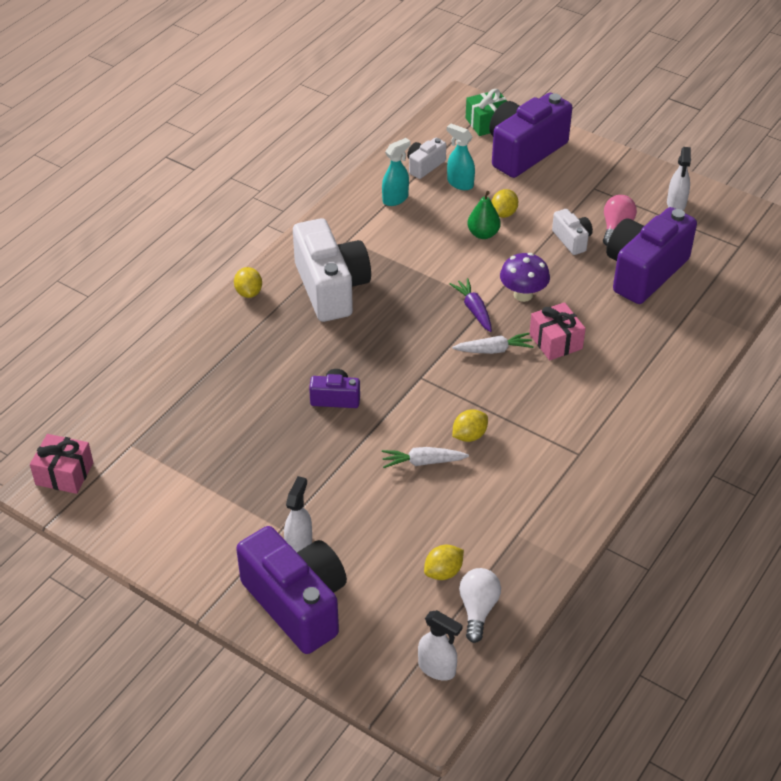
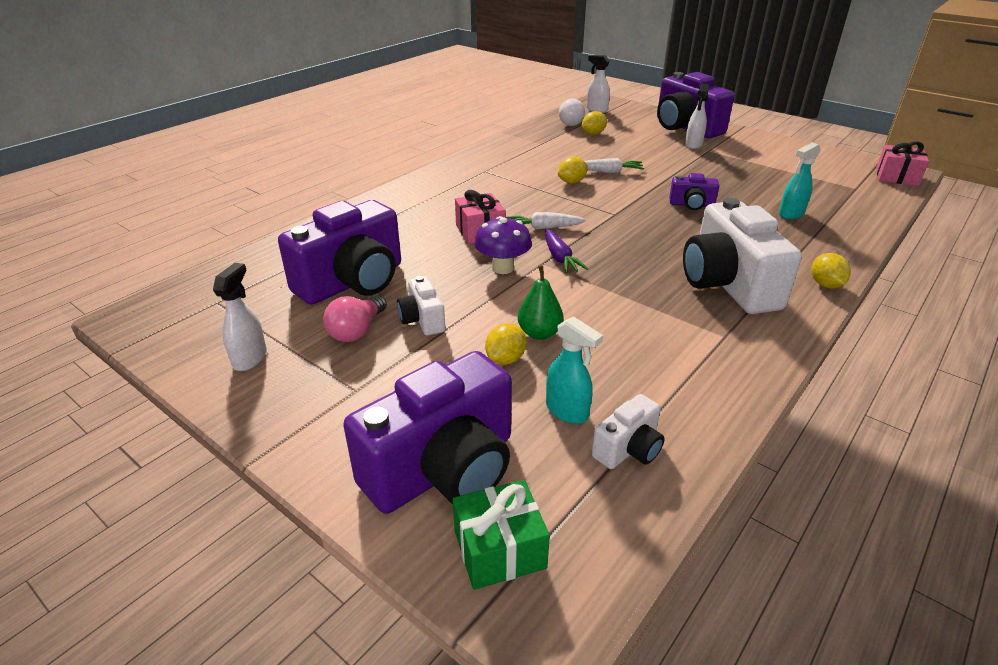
camera: 175 degrees left, 10 degrees down
(395, 199) = (670, 391): turquoise spray bottle -> turquoise spray bottle (791, 214)

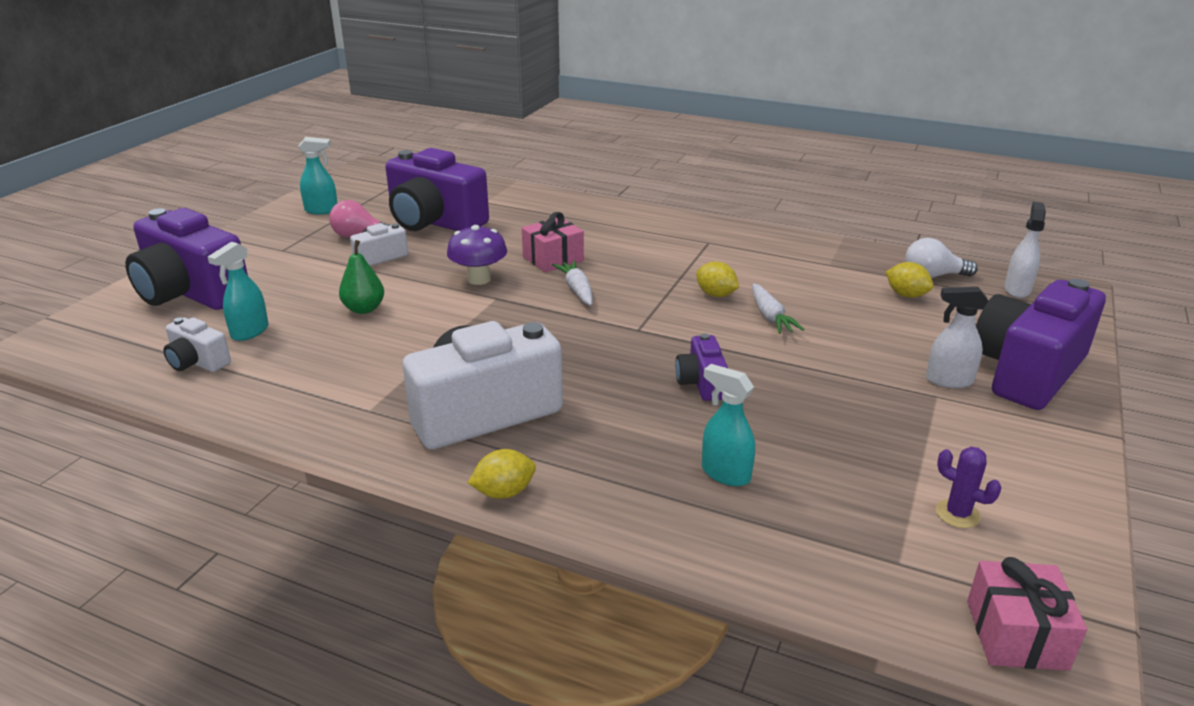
camera: 75 degrees right, 5 degrees down
(250, 358) = (322, 210): white spray bottle -> turquoise spray bottle
(499, 549) = (109, 321): green gift -> none
(506, 359) = (323, 298): yellow lemon -> none
(560, 258) = (510, 305): purple carrot -> none
(814, 169) = (957, 514): none -> purple cactus

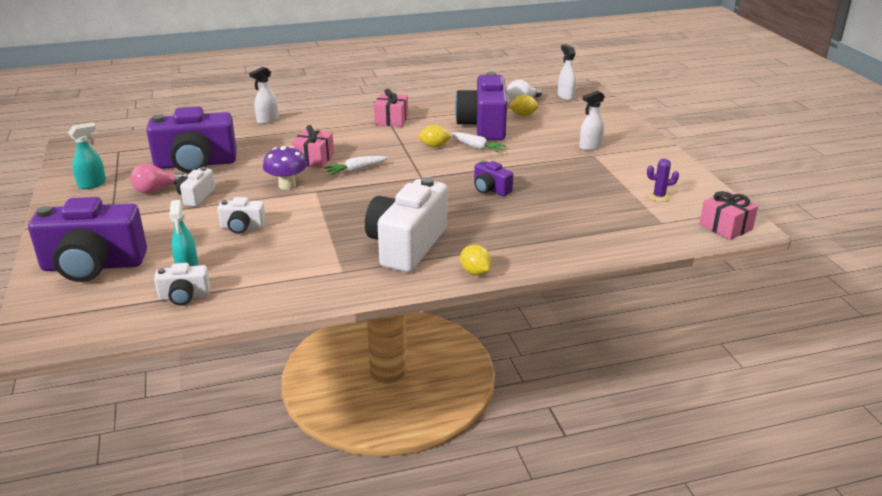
camera: 40 degrees left, 0 degrees up
(364, 309) = (242, 227): green pear -> white camera
(504, 492) = (475, 272): yellow lemon -> yellow lemon turned 60 degrees counterclockwise
(575, 198) = (267, 120): none -> white spray bottle
(577, 290) = (356, 170): white carrot -> white carrot turned 60 degrees counterclockwise
(713, 242) = (391, 119): none -> pink gift
(725, 473) = (556, 221): turquoise spray bottle -> none
(1027, 371) = (614, 131): purple camera -> purple camera (484, 126)

